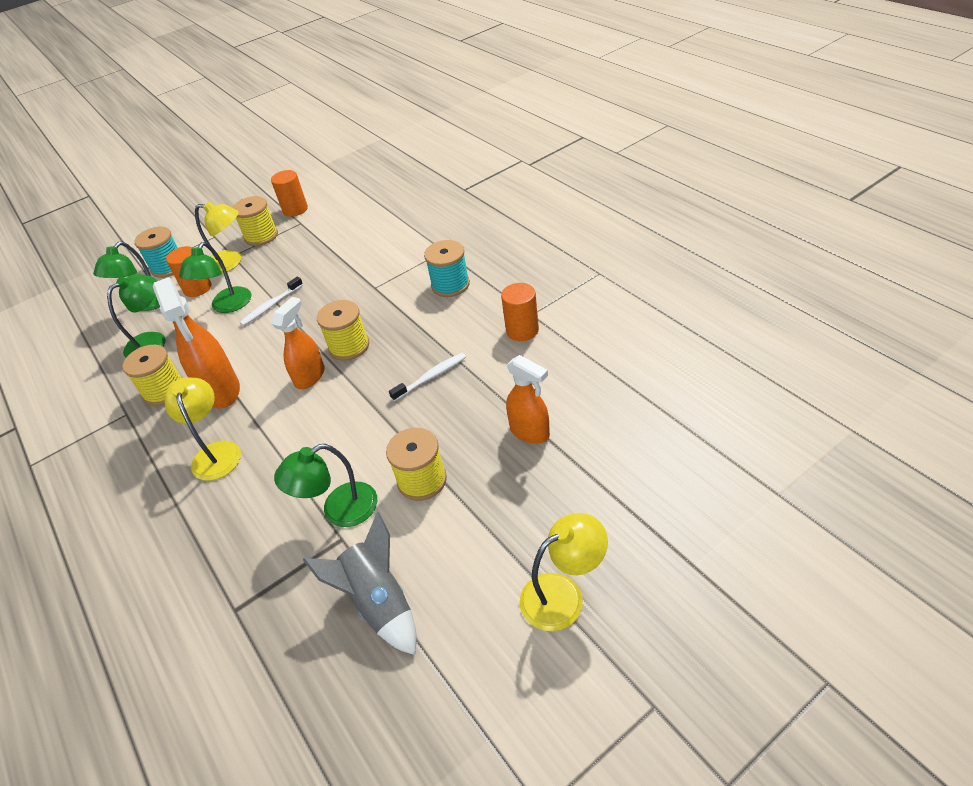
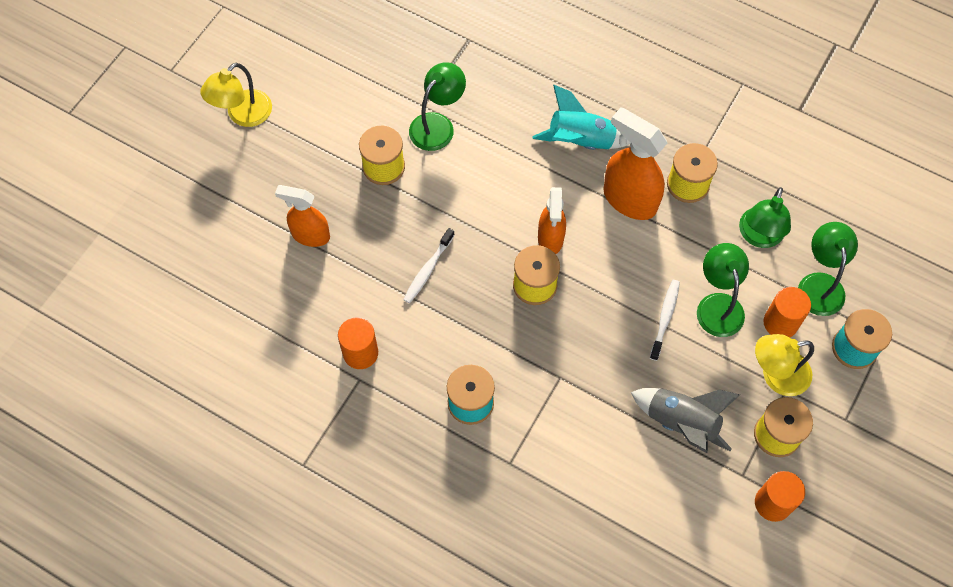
camera: 150 degrees right, 20 degrees up
(216, 452) = (581, 141): yellow lamp -> turquoise rocket
(379, 602) = (368, 74): grey rocket -> grey rocket (681, 423)

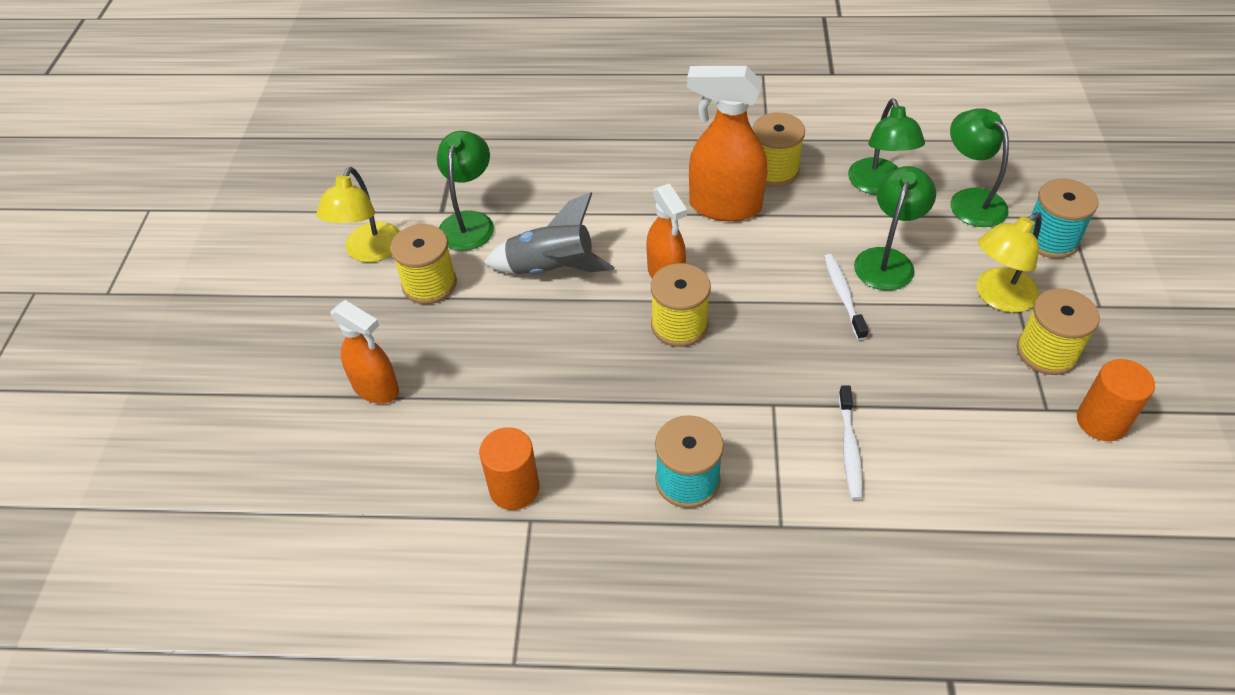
camera: 25 degrees left, 15 degrees down
(243, 115) = (224, 301): yellow lamp -> yellow lamp (369, 252)
(310, 235) = (376, 388): orange spray bottle -> orange spray bottle turned 135 degrees counterclockwise
(428, 269) = (544, 362): white toothbrush -> white toothbrush (849, 448)
(581, 141) = (637, 177): turquoise rocket -> none
(681, 423) = (940, 388): grey rocket -> grey rocket (551, 269)
(718, 305) = (887, 260): green lamp -> green lamp turned 60 degrees clockwise
(780, 323) = (962, 249): orange cylinder -> none

